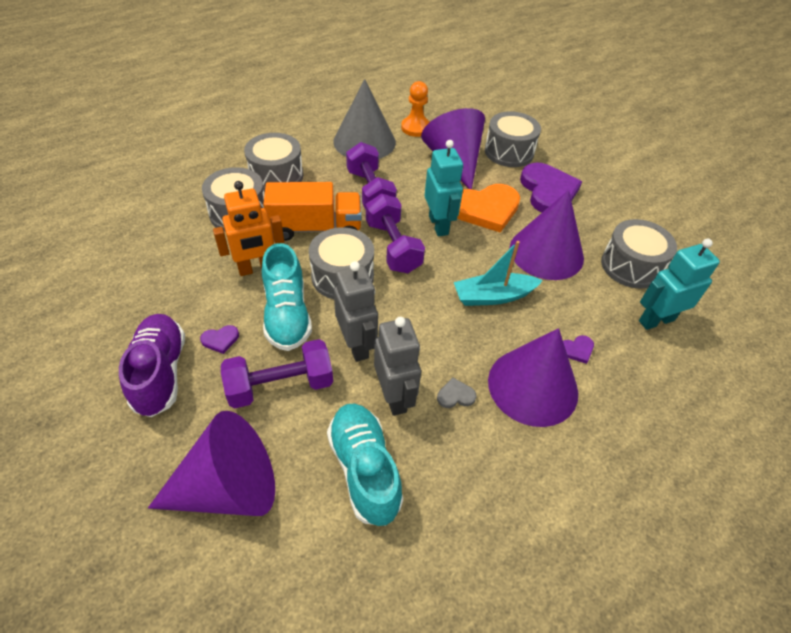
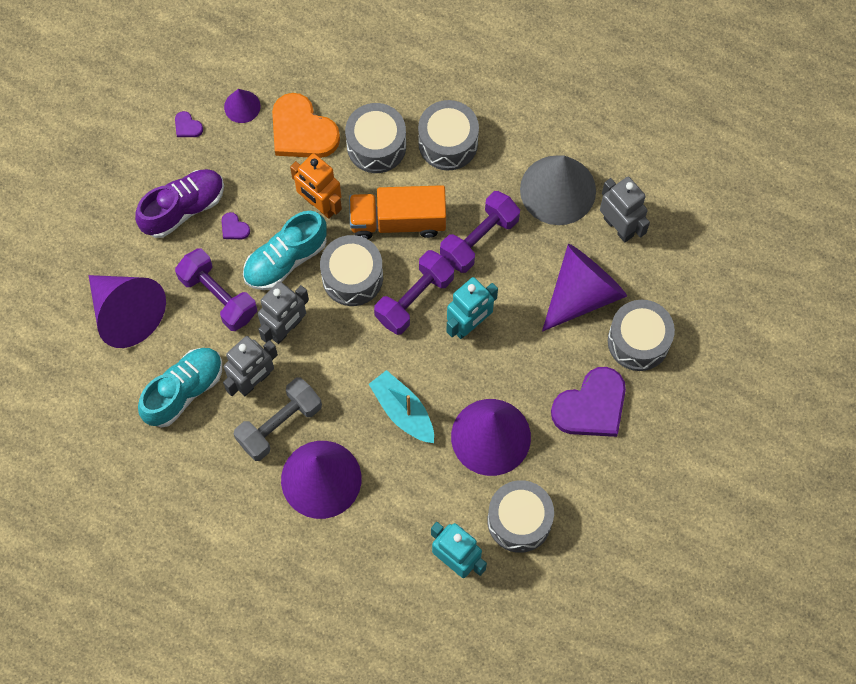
camera: 65 degrees right, 20 degrees up
(109, 280) = (242, 106): none -> purple cone
(315, 228) = (398, 221): orange truck -> orange truck turned 120 degrees clockwise
(415, 128) = (618, 227): orange pawn -> grey robot
(455, 395) = (279, 424): grey heart -> grey dumbbell
(486, 209) = (521, 357): orange heart -> orange heart (302, 131)
(577, 350) = (380, 502): purple heart -> purple heart (187, 126)

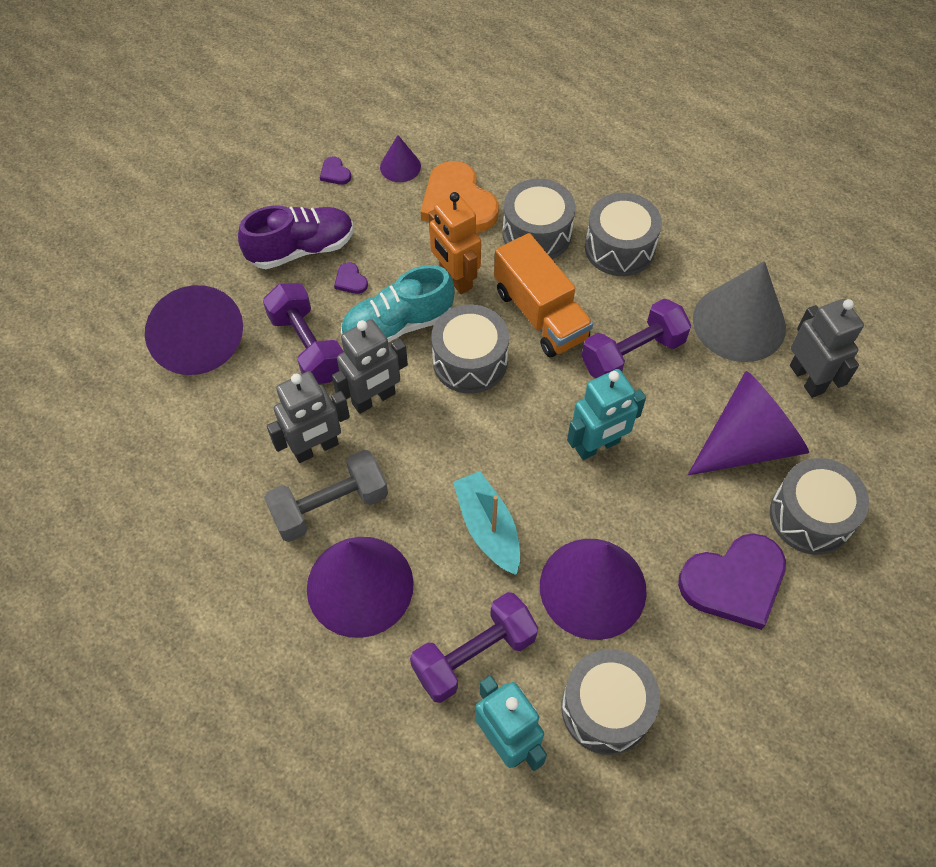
camera: 15 degrees right, 10 degrees down
(184, 391) = (229, 440): turquoise shoe -> none
(398, 221) = (540, 314): orange truck -> orange truck turned 135 degrees counterclockwise
(414, 299) = (537, 402): purple dumbbell -> purple dumbbell (474, 655)

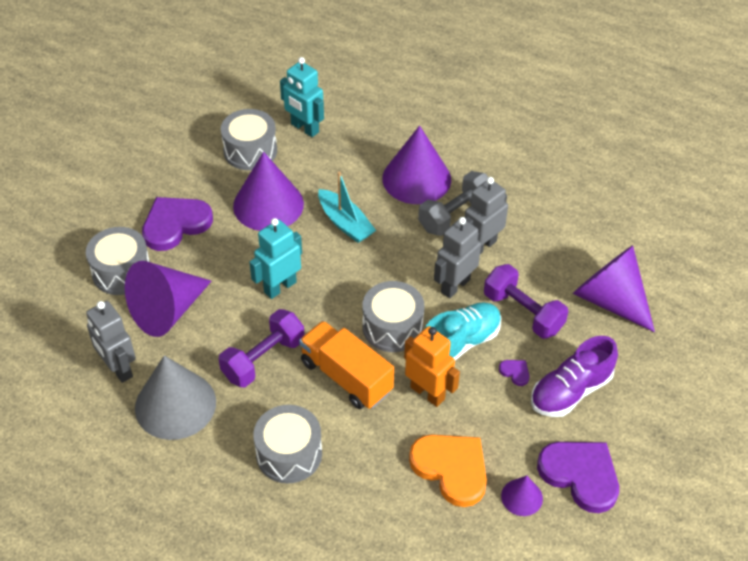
camera: 165 degrees right, 10 degrees down
(335, 173) = (580, 475): purple heart -> purple heart, size x2.43
(474, 655) = (334, 160): purple dumbbell -> none
(537, 234) = (368, 452): grey drum -> none

